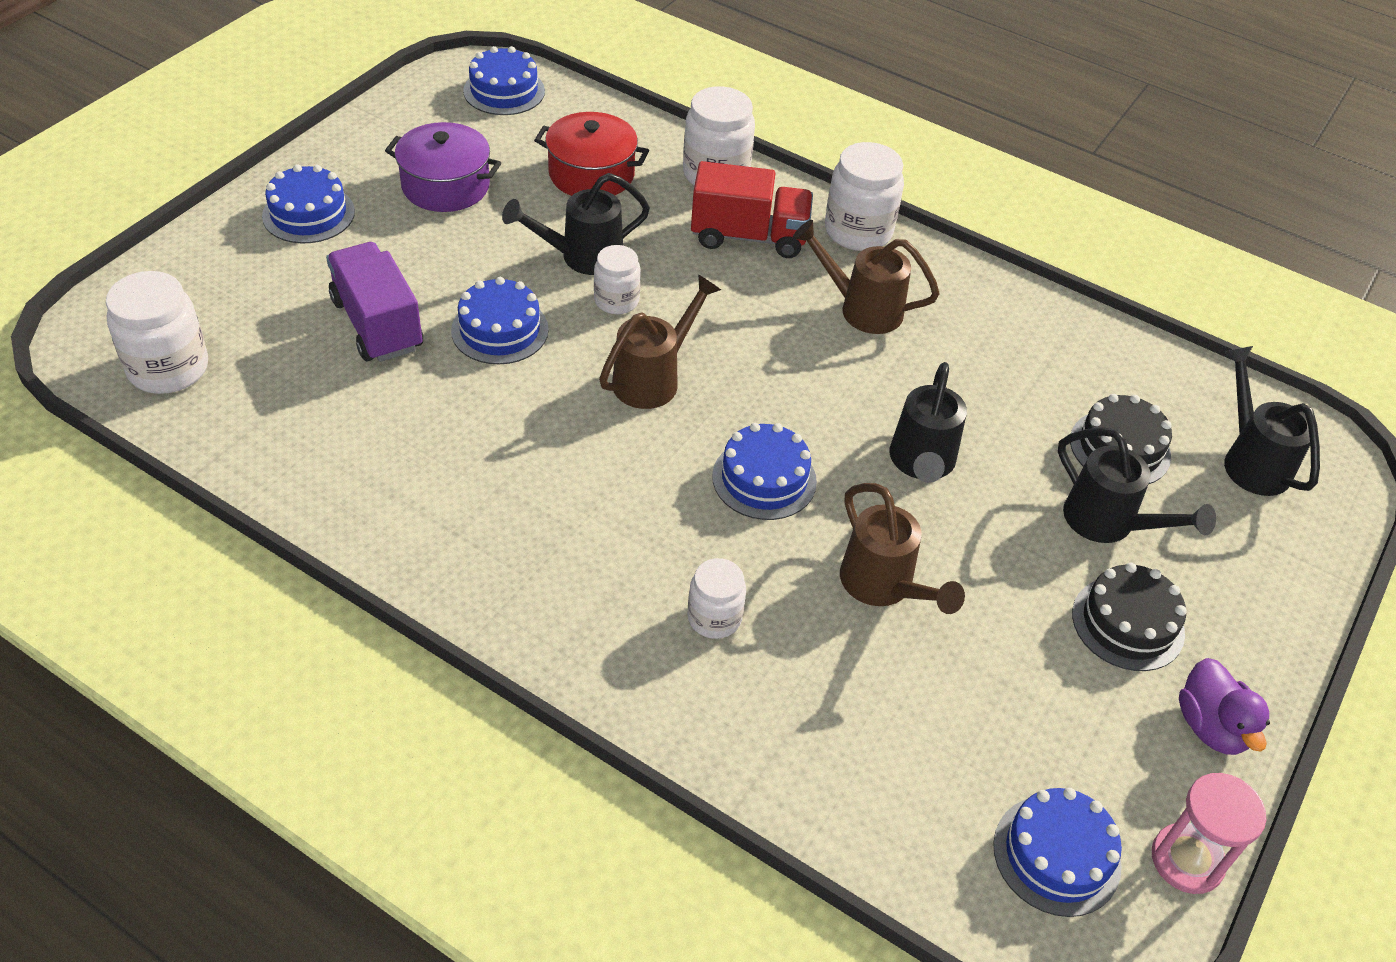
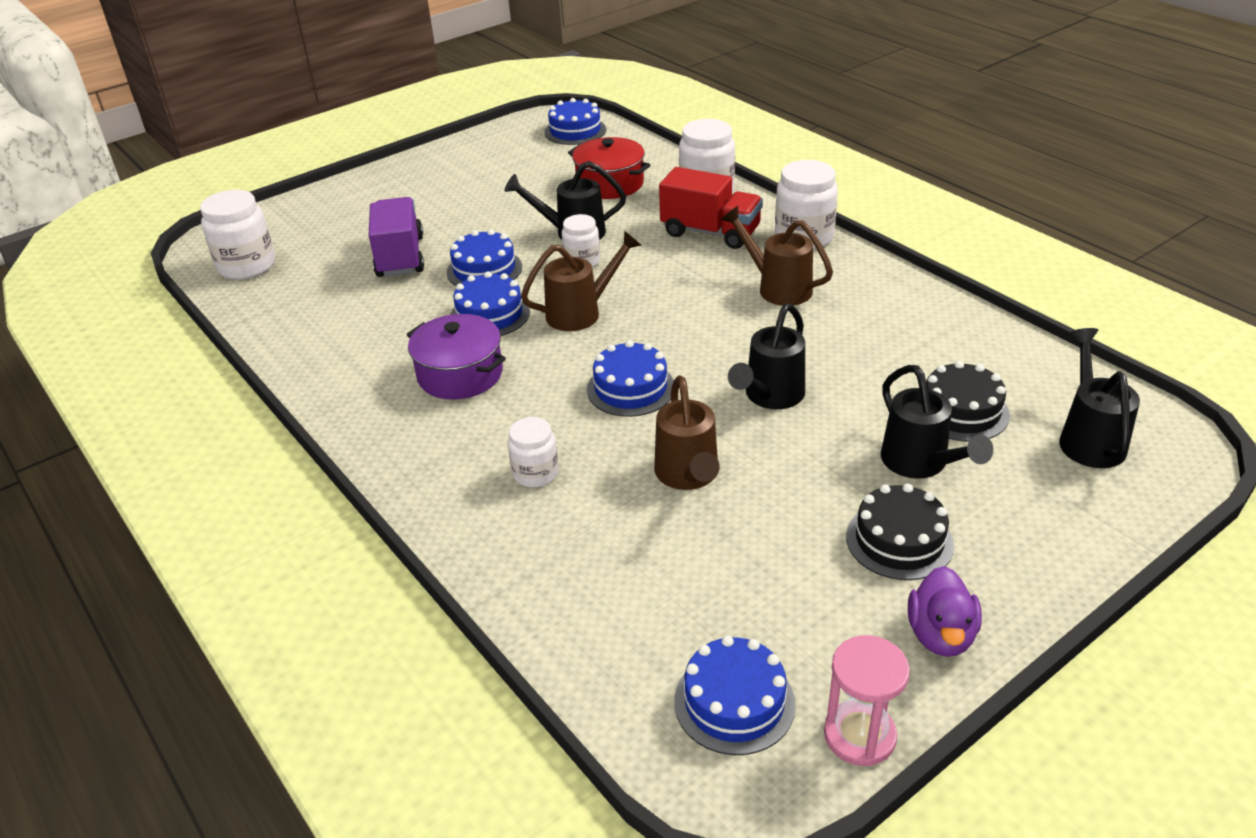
camera: 25 degrees right, 10 degrees down
(308, 214) = (394, 189): blue cake -> blue cake (490, 314)
(446, 186) = (499, 182): purple pot -> purple pot (460, 374)

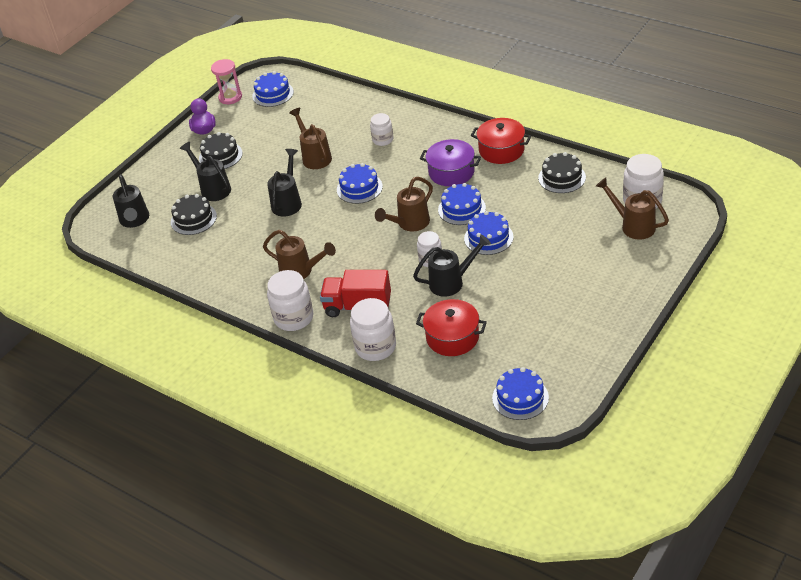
camera: 165 degrees right, 5 degrees up
(294, 242) = (633, 226): none -> brown watering can
(308, 322) = (562, 177): none -> black cake
(349, 390) = (501, 150): none -> red pot
(400, 257) = (550, 233): purple truck -> none

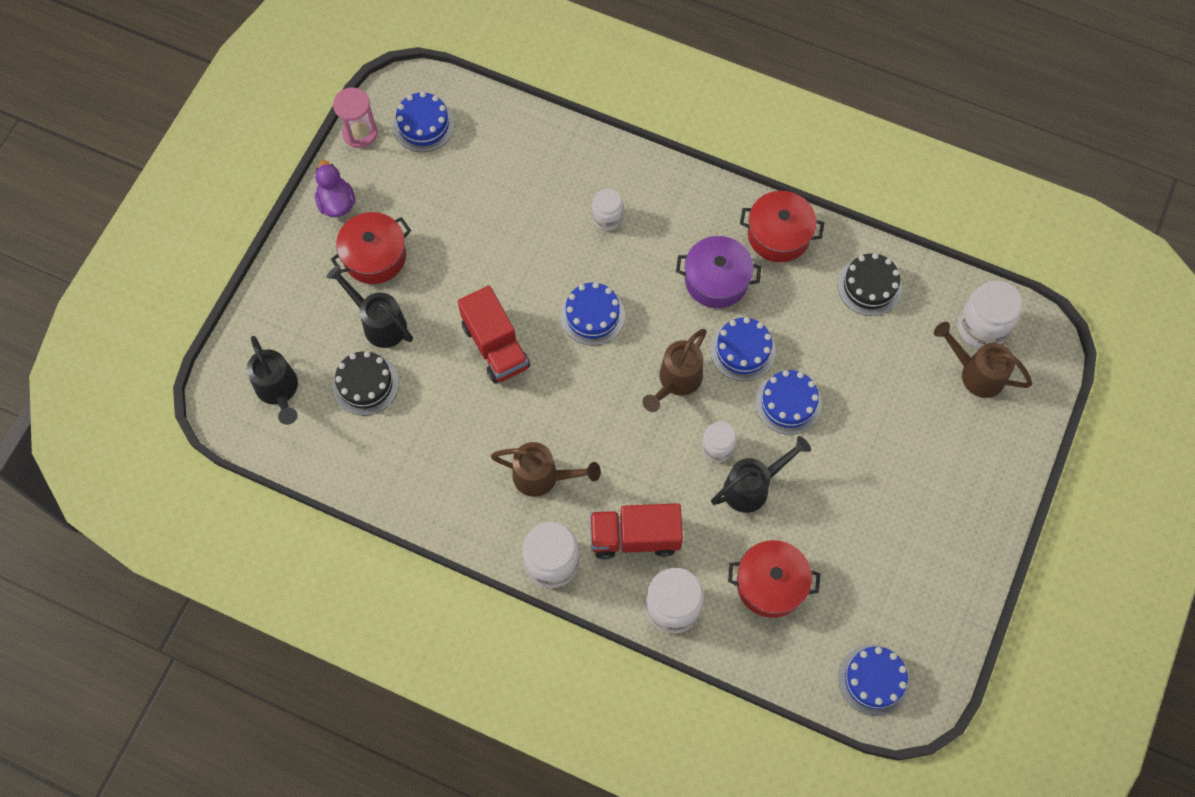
camera: 15 degrees left, 25 degrees up
(220, 156) = (374, 256): black cake -> red pot
(288, 202) = (495, 346): black watering can -> red truck
(315, 157) = (515, 254): brown watering can -> none

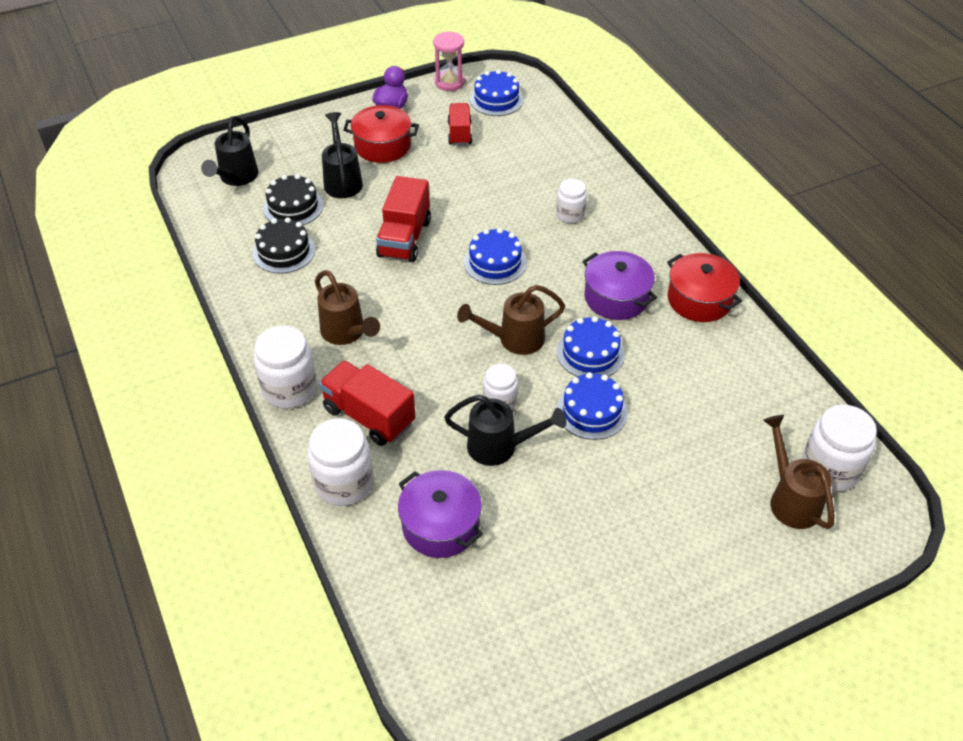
camera: 40 degrees right, 20 degrees down
(429, 191) = (459, 133): none -> red truck
(770, 584) = (440, 525): red pot -> purple pot
(869, 286) = (747, 377): black cake -> black cake (284, 251)
(873, 680) = (452, 668): blue cake -> none

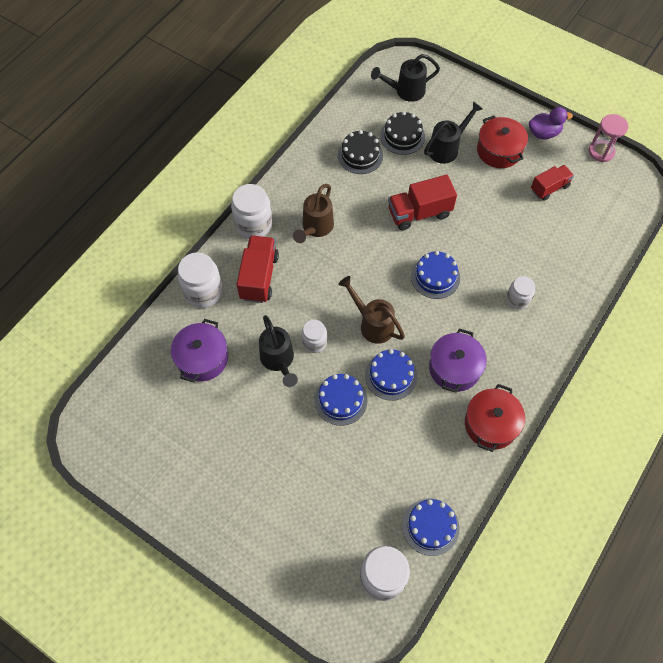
camera: 60 degrees right, 15 degrees up
(496, 99) = (607, 190): blue cake -> blue cake (430, 526)
(791, 499) = (340, 559): brown watering can -> none

